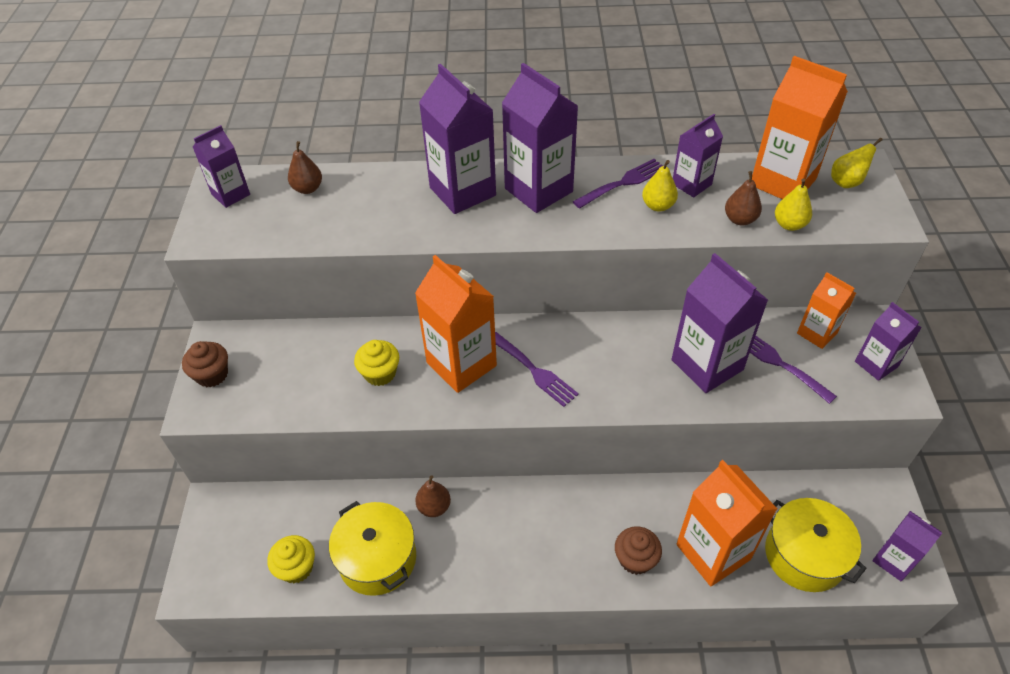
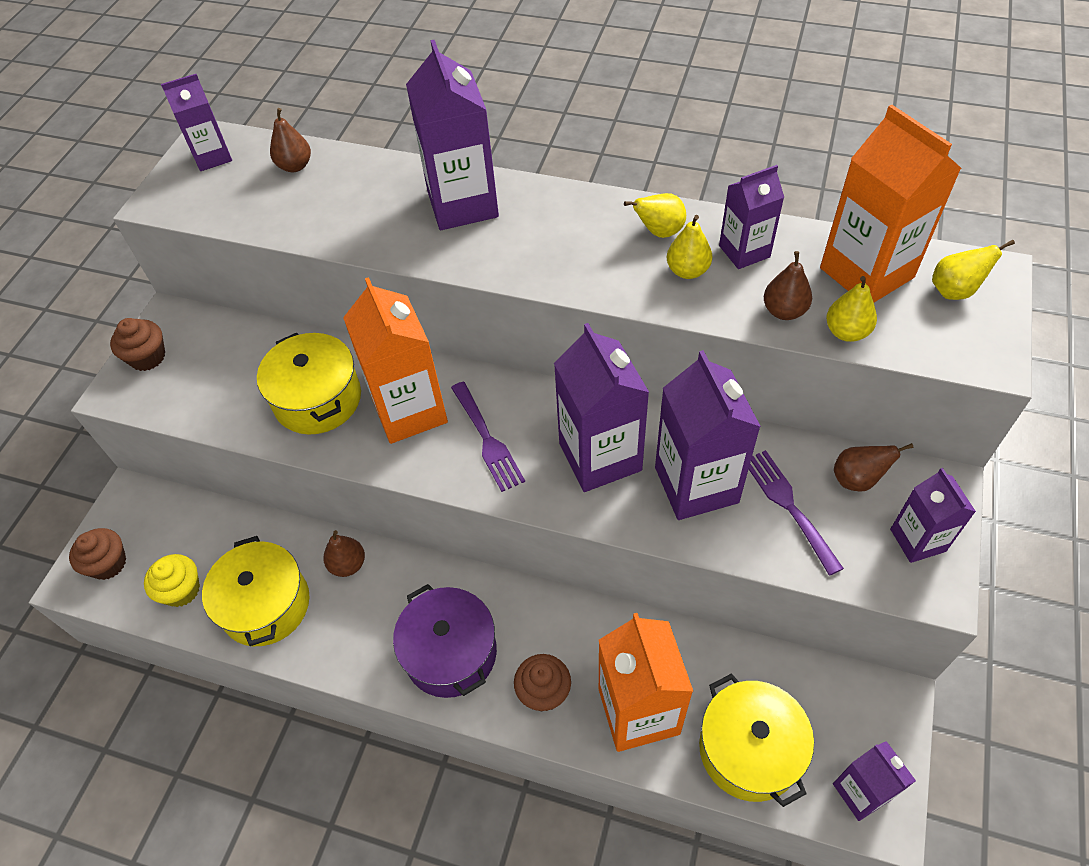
camera: 20 degrees right, 5 degrees up
(218, 565) = (108, 563): none -> brown cupcake
(380, 373) = (317, 399): yellow cupcake -> yellow pot
(538, 190) = (551, 220): purple carton -> purple carton (600, 457)
(549, 551) = (450, 653): none -> purple pot
(623, 183) = (659, 232): purple fork -> yellow pear
(817, 333) = (857, 479): orange carton -> brown pear

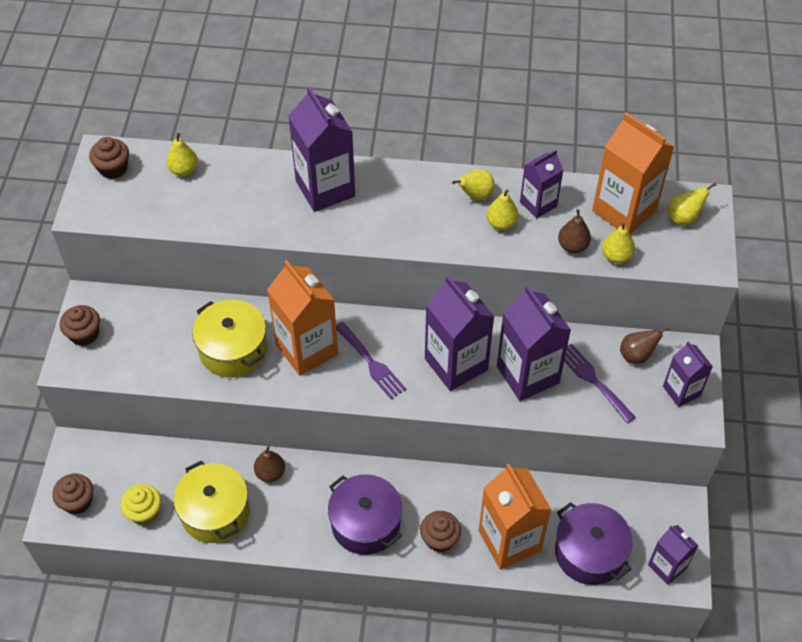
camera: 15 degrees left, 0 degrees up
(212, 157) = (113, 168): purple carton -> brown cupcake
(295, 166) = (184, 170): brown pear -> yellow pear
(749, 749) = (589, 553): yellow pot -> purple pot

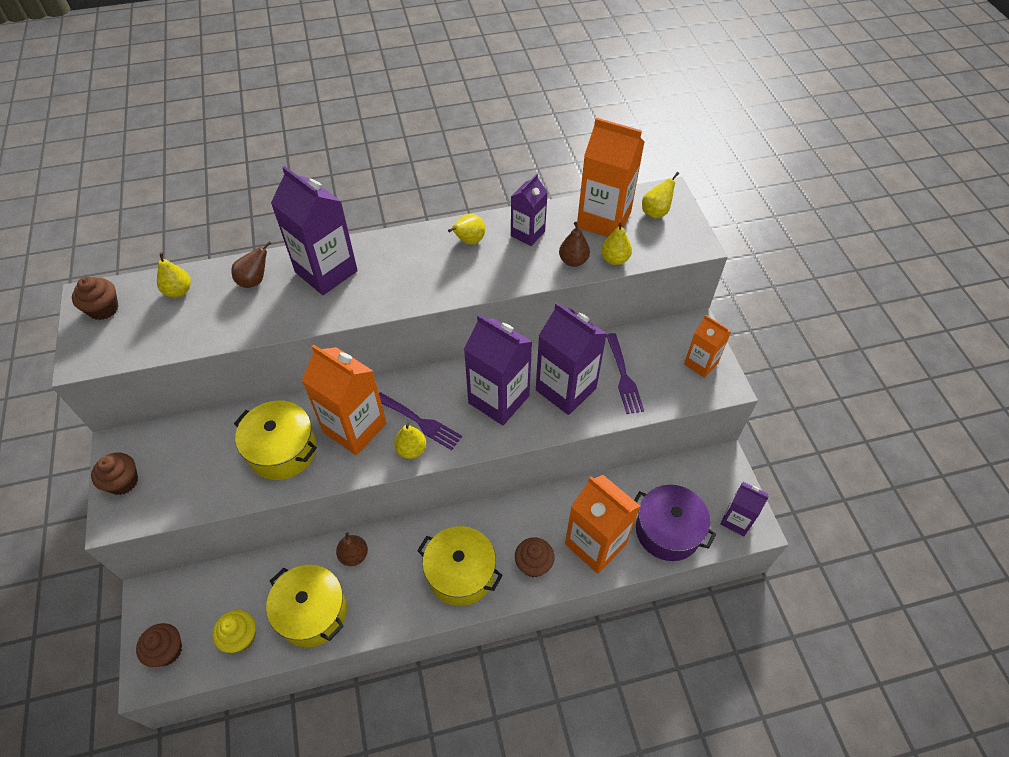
camera: 20 degrees left, 0 degrees up
(365, 523) = (460, 573): purple pot -> yellow pot
(501, 223) = (502, 259): yellow pear -> yellow pear (411, 450)
(593, 380) = (624, 377): purple fork -> purple fork turned 135 degrees counterclockwise
(636, 355) = (650, 344): brown pear -> brown pear (255, 280)
(681, 391) = (701, 363): purple carton -> orange carton

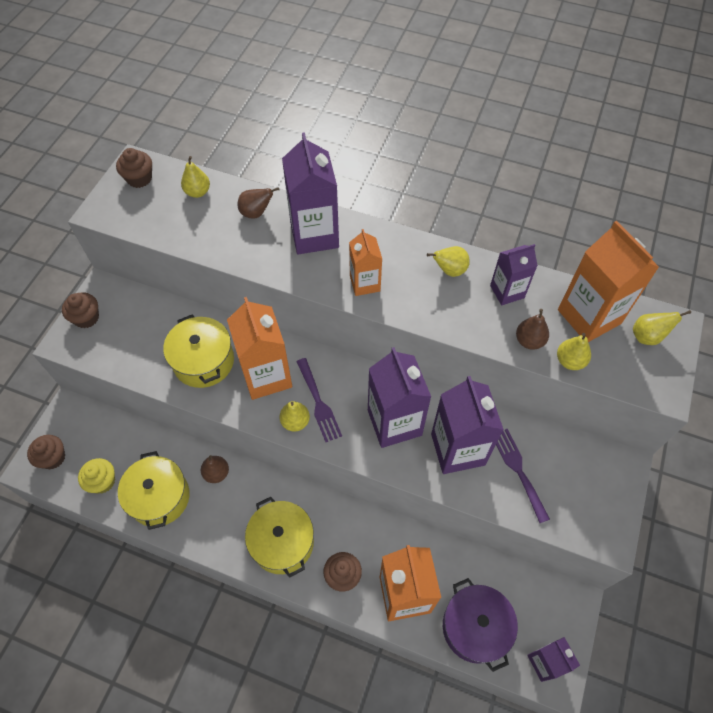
camera: 35 degrees right, 5 degrees up
(624, 377) = (518, 470): purple fork -> purple fork turned 135 degrees clockwise
(701, 363) = (601, 503): orange carton -> orange carton (365, 283)

